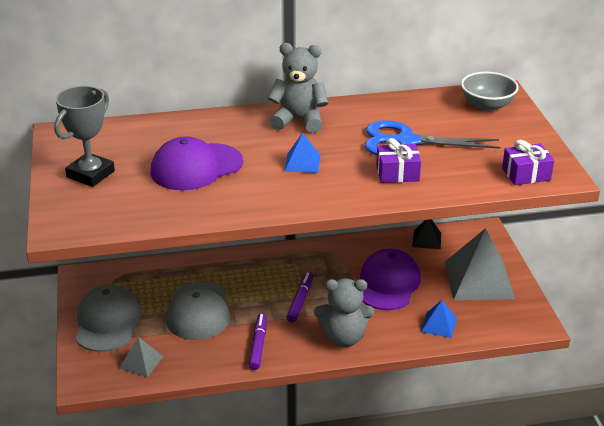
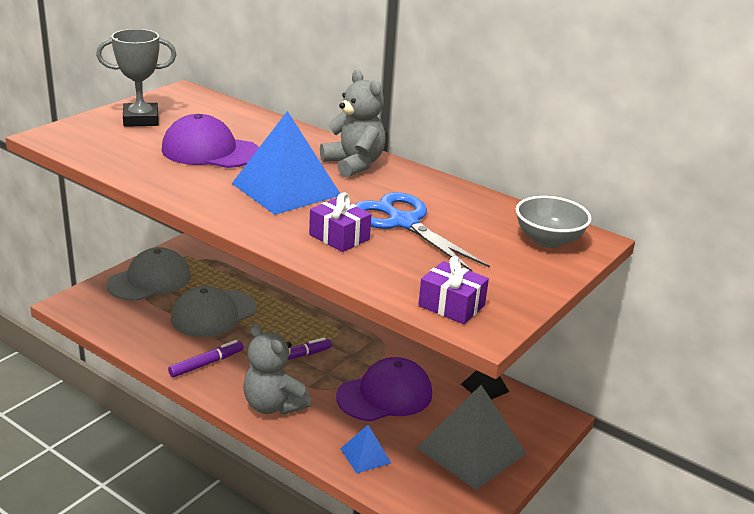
camera: 45 degrees right, 5 degrees down
(141, 362) = (119, 318): grey pyramid -> none
(302, 163) = (286, 189): blue pyramid -> blue pyramid, size x2.07

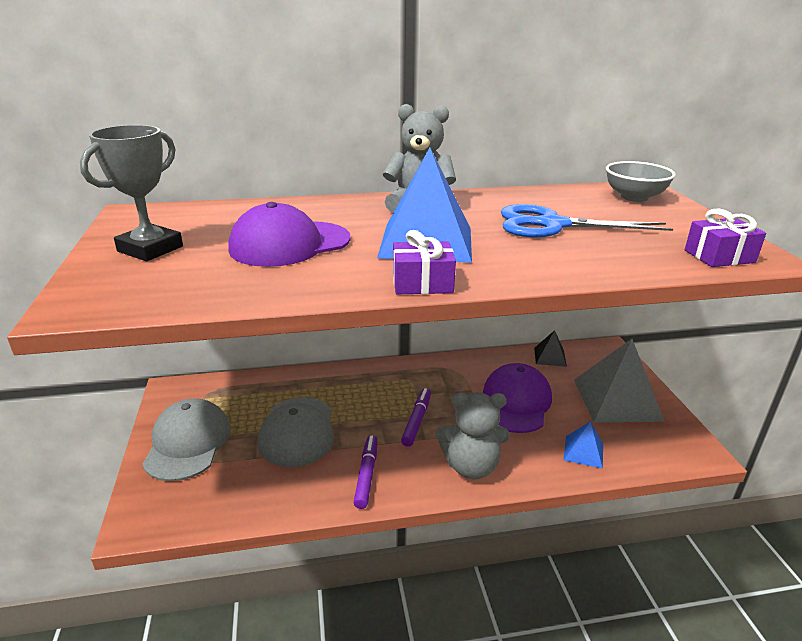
camera: 45 degrees left, 0 degrees up
(339, 237) = (551, 253): purple gift -> purple gift (422, 283)

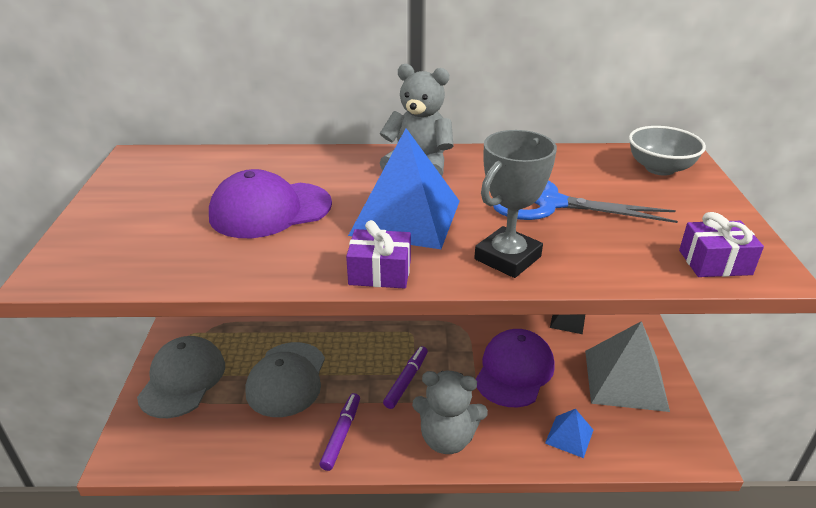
camera: 10 degrees right, 5 degrees up
(150, 249) = (139, 207): grey trophy -> grey trophy (507, 258)

